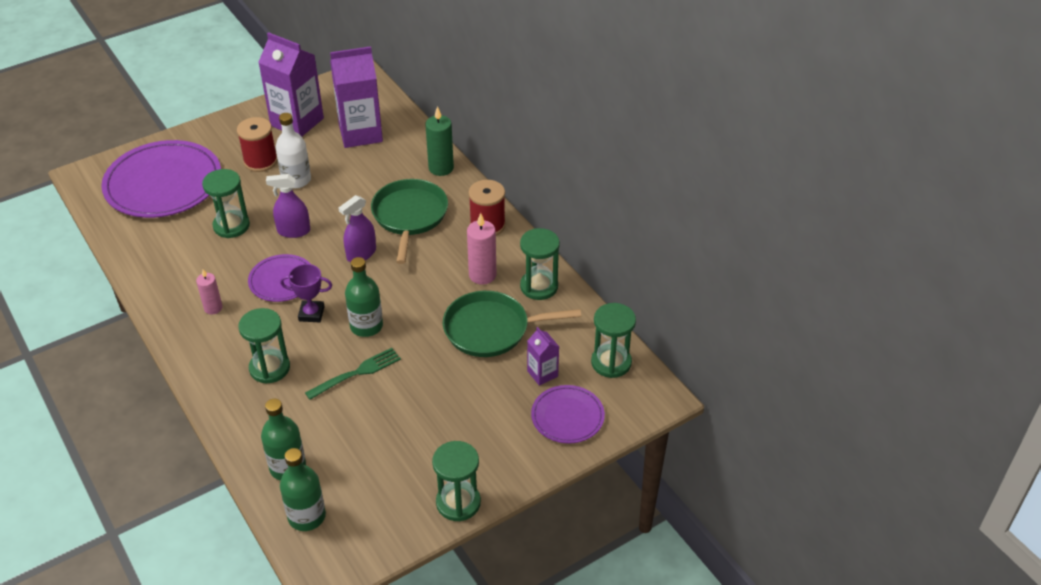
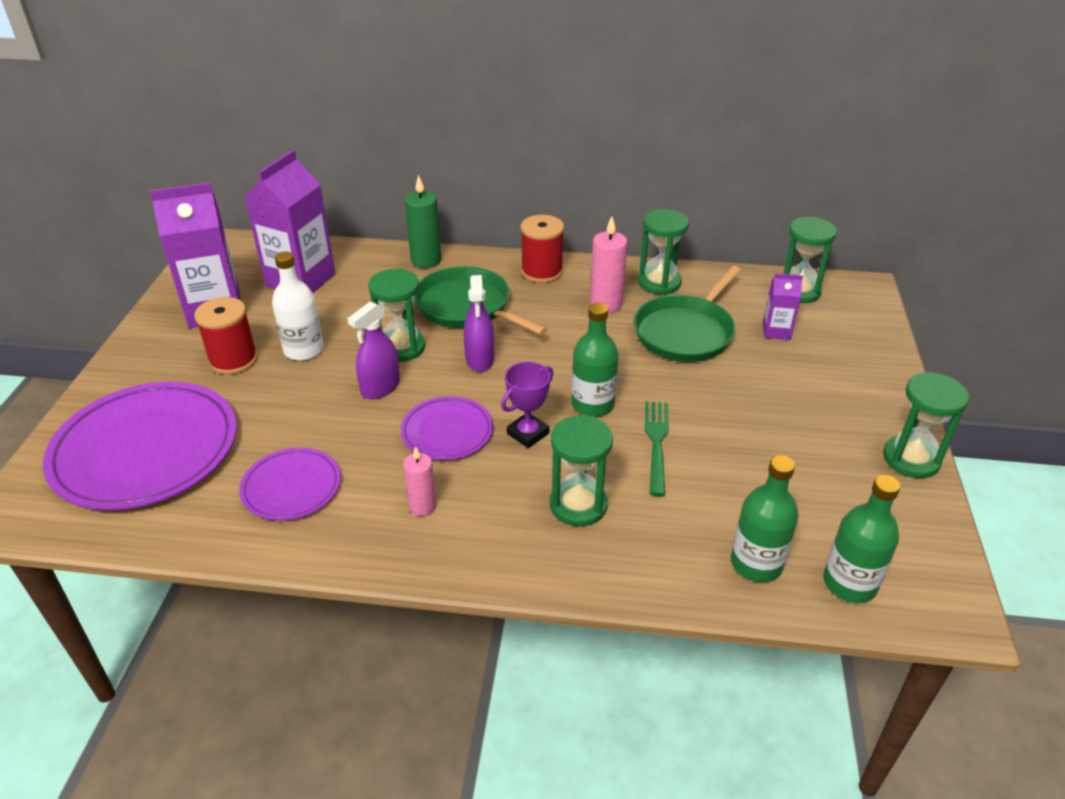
camera: 50 degrees left, 5 degrees down
(231, 226) = (304, 428): green hourglass -> green hourglass (401, 347)
(567, 416) = (846, 343): purple plate -> purple plate (291, 487)

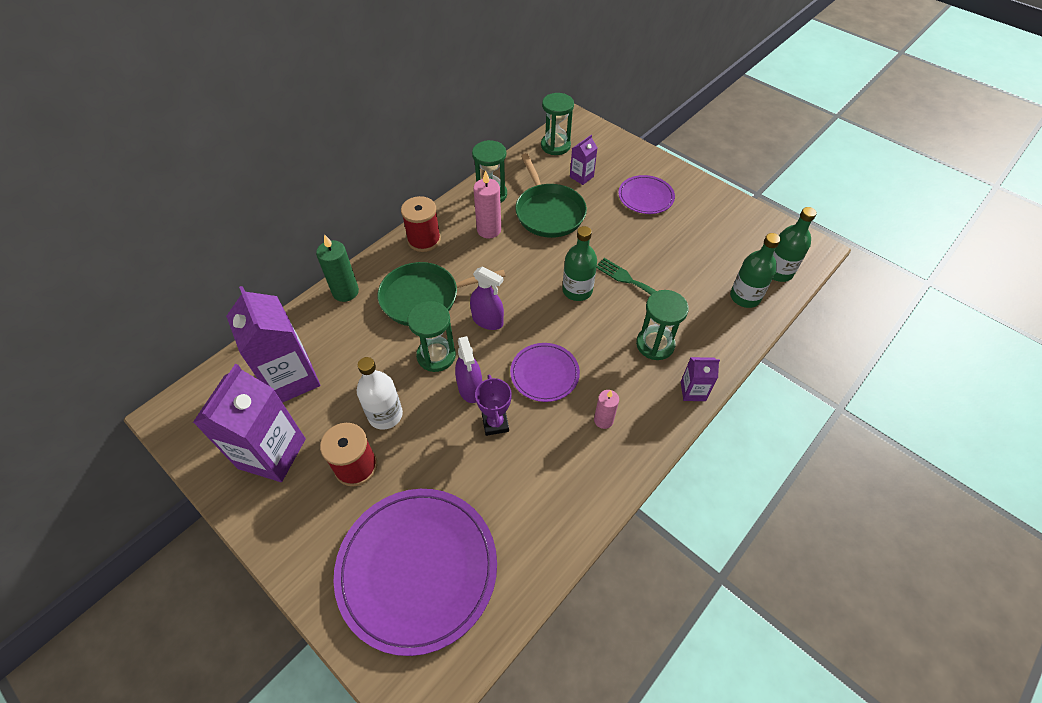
camera: 55 degrees left, 15 degrees up
(291, 487) = (532, 486): purple plate -> purple plate (645, 197)
(527, 433) = (578, 335): purple trophy -> purple trophy (495, 423)
(537, 571) = (693, 391): none -> purple carton
(911, 459) = (715, 196): green hourglass -> none

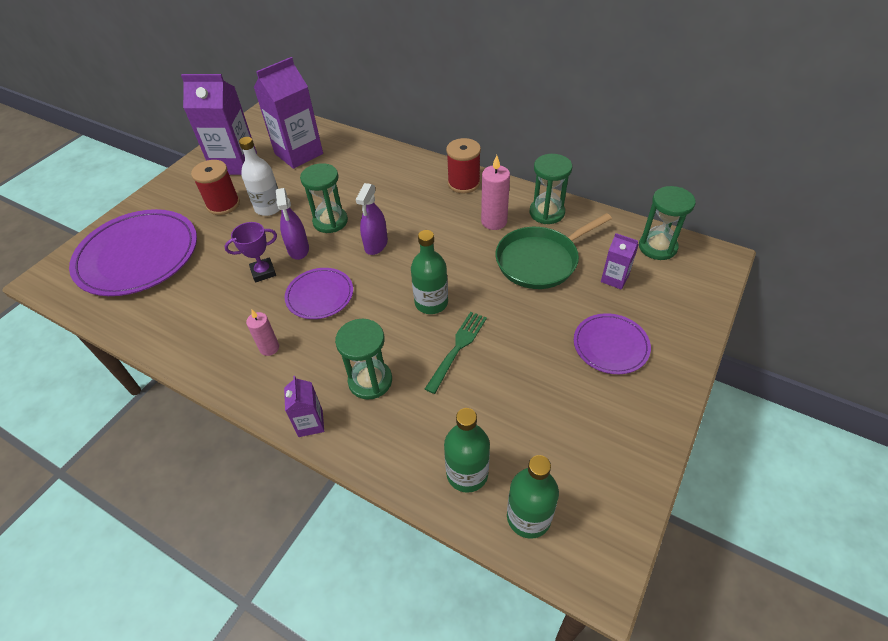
camera: 80 degrees right, 5 degrees down
(345, 292) = (388, 156): green candle -> none
(424, 298) = (393, 200): green pan -> none
(470, 388) = (298, 249): purple spray bottle -> purple spray bottle turned 75 degrees counterclockwise

